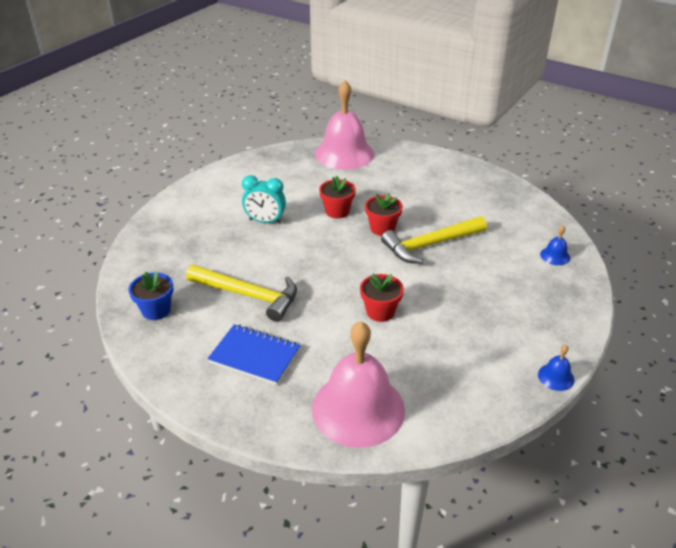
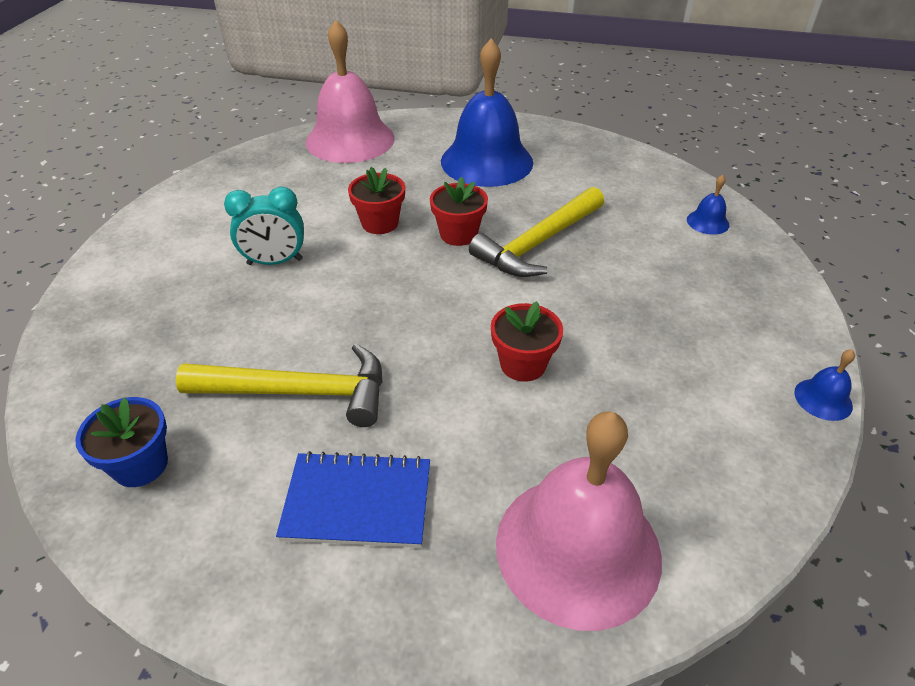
camera: 20 degrees left, 5 degrees up
(426, 185) = (486, 161): none -> blue bell

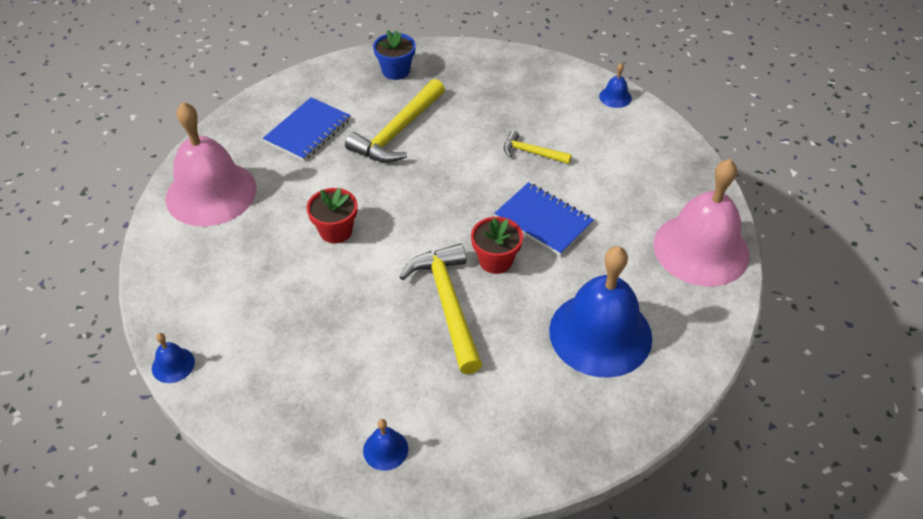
camera: 120 degrees right, 5 degrees up
(134, 233) = (615, 97): none -> blue bell
(275, 262) = (532, 152): turquoise clock -> yellow hammer
(380, 223) = (543, 221): red flower pot -> blue notebook

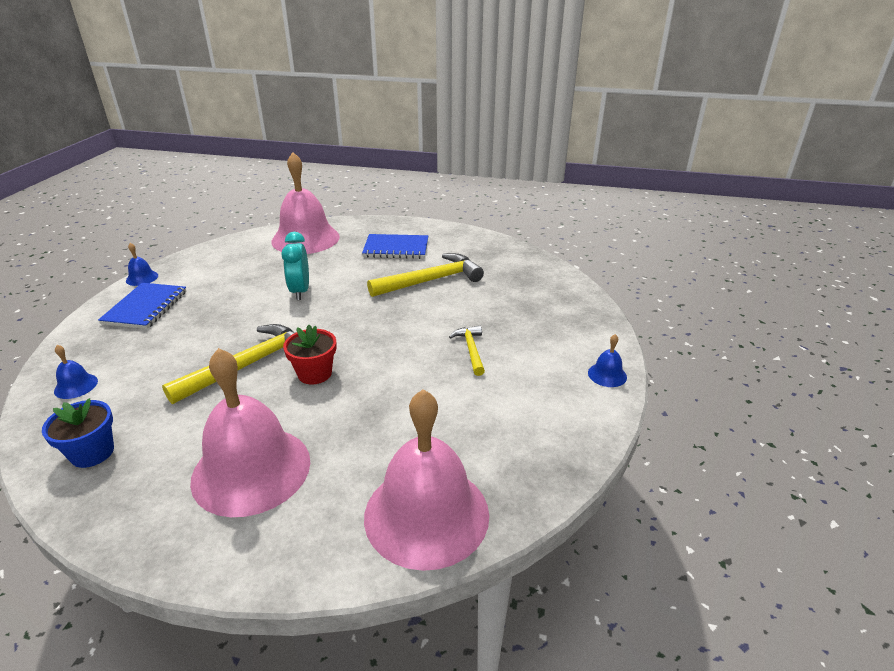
camera: 60 degrees right, 15 degrees down
(336, 231) = (300, 291): red flower pot -> turquoise clock
(396, 71) = (500, 258): blue flower pot -> blue flower pot (92, 453)
(398, 132) = (431, 280): yellow hammer -> yellow hammer turned 150 degrees clockwise
(543, 221) = (385, 384): blue notebook -> blue notebook (145, 307)
(600, 333) = (251, 469): blue bell -> pink bell

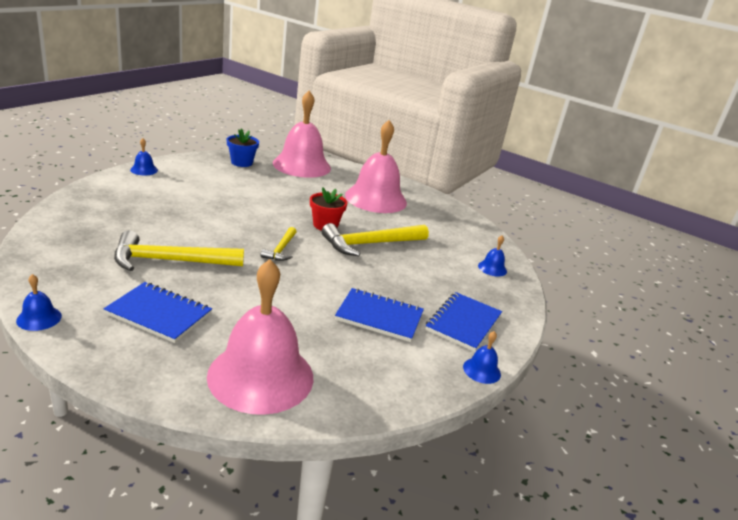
camera: 165 degrees left, 5 degrees down
(92, 453) = (462, 229): blue flower pot -> blue flower pot (242, 162)
(229, 290) = (379, 317): none -> blue notebook
(300, 291) = (307, 292): turquoise clock -> none
(459, 229) = (39, 318): none -> blue bell
(471, 350) = (208, 204): yellow hammer -> yellow hammer (281, 249)

